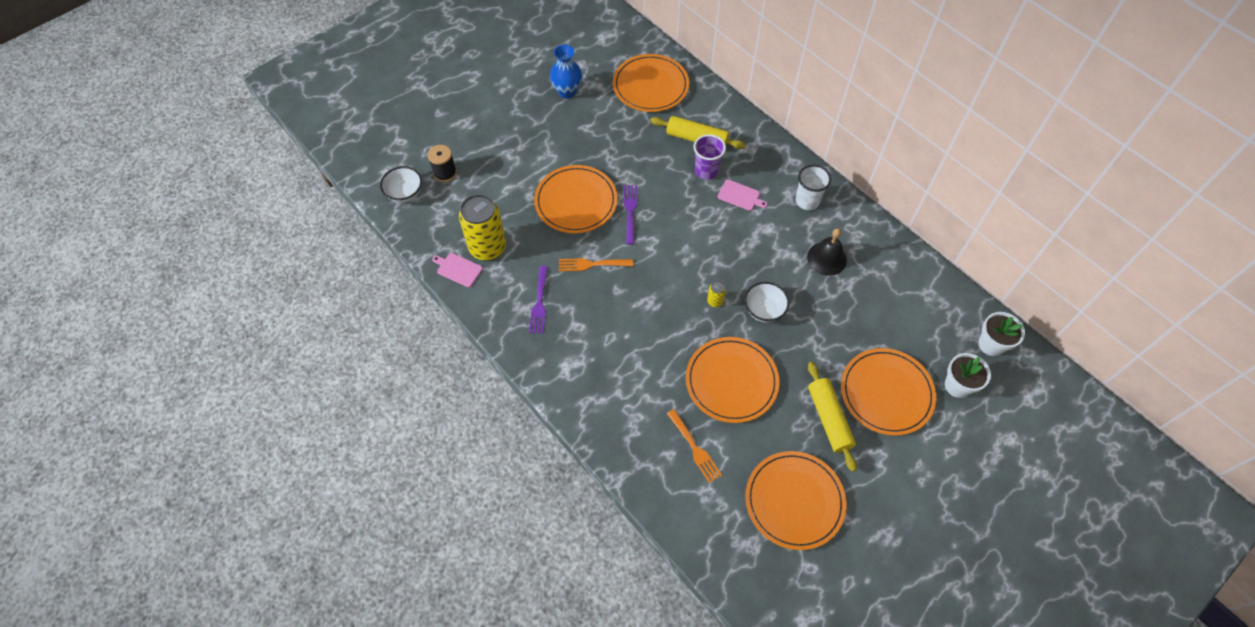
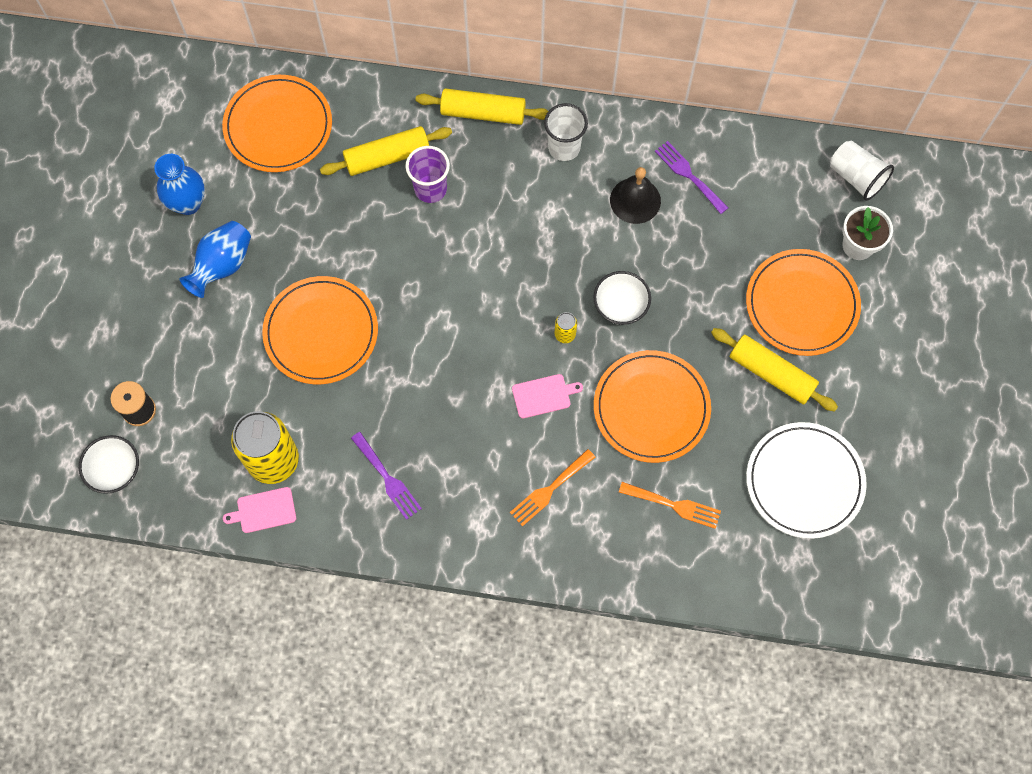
camera: 40 degrees left, 10 degrees up
(555, 133) = (222, 266): none -> blue vase
(591, 264) = (403, 392): orange fork -> orange fork (550, 490)
(630, 211) = (390, 299): purple fork -> purple fork (688, 175)
(740, 196) = (491, 193): pink cutting board -> pink cutting board (543, 395)
(774, 152) = (483, 113): none -> yellow rolling pin
(794, 501) = (804, 481): orange plate -> white plate
(991, 344) = (856, 177): white flower pot -> white cup

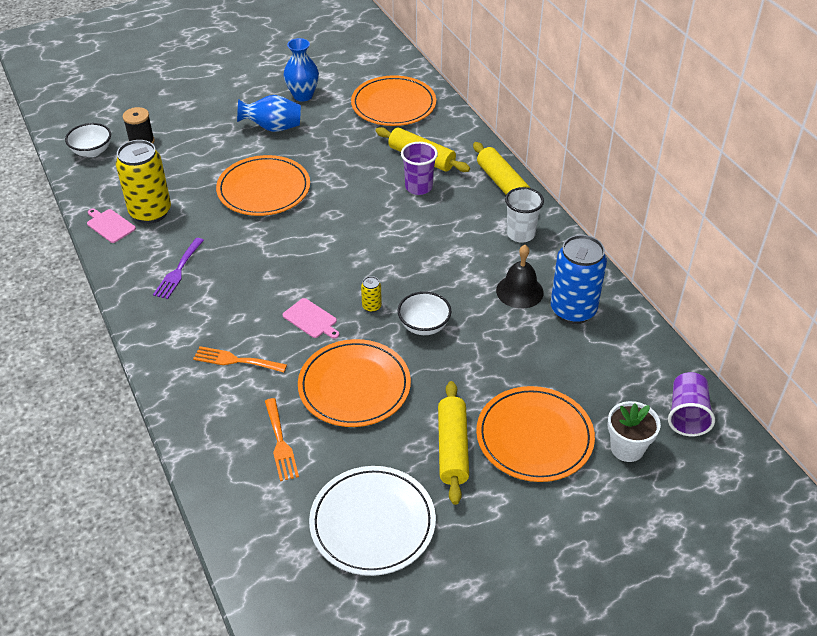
camera: 55 degrees right, 25 degrees down
(688, 175) = (573, 310): purple fork -> blue can
(856, 177) = (687, 415): white cup -> purple cup

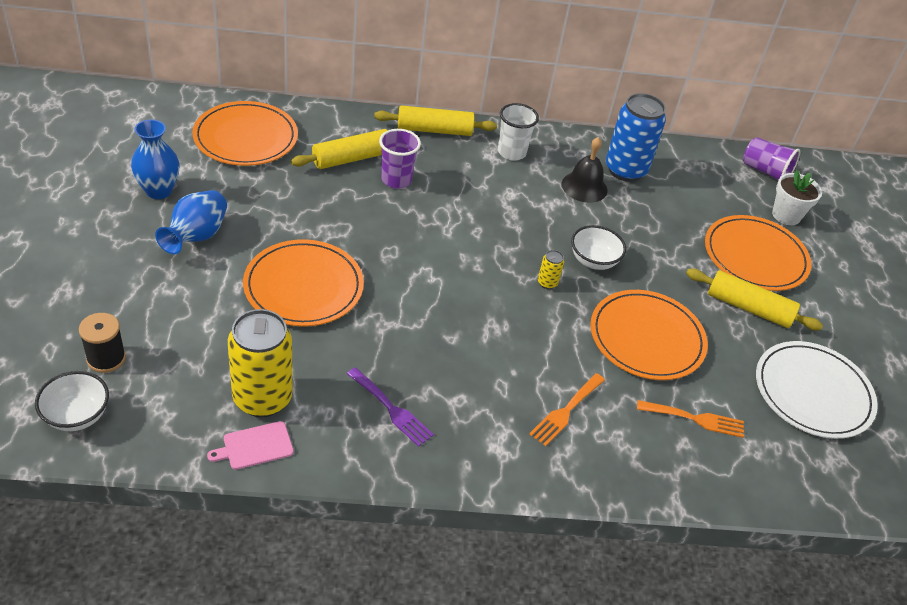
camera: 70 degrees left, 0 degrees up
(311, 319) = (539, 331): pink cutting board -> none

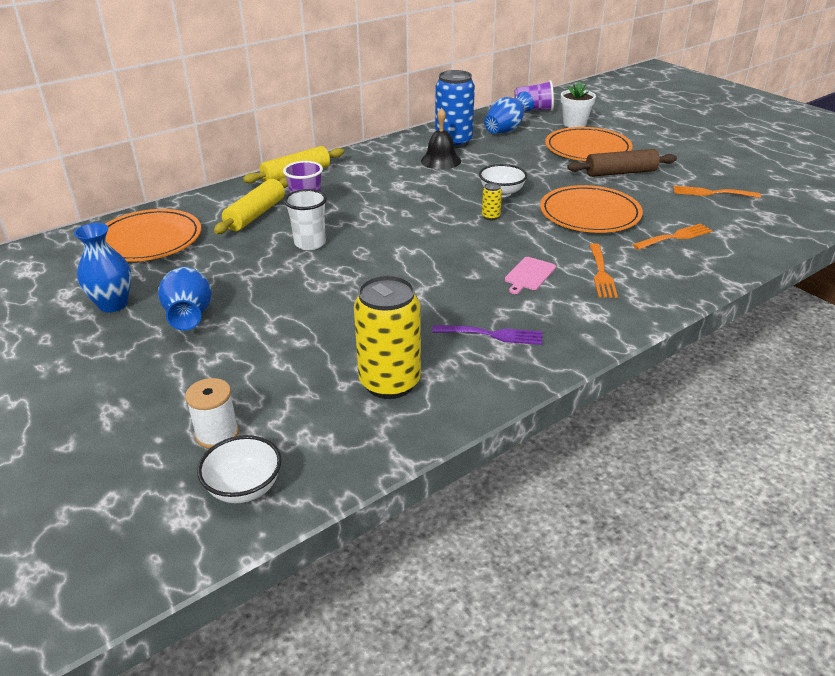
camera: 30 degrees left, 10 degrees down
(106, 358) = (217, 434): black spool -> white spool
(255, 446) = (427, 415): pink cutting board -> pink cutting board (529, 275)
(303, 286) = (324, 301): orange plate -> none
(511, 152) = (368, 164): white cup -> white cup (310, 243)
(701, 183) = (506, 130): none -> blue vase
(748, 308) = (620, 173): yellow rolling pin -> brown rolling pin
(813, 392) = (711, 193): white plate -> orange fork

